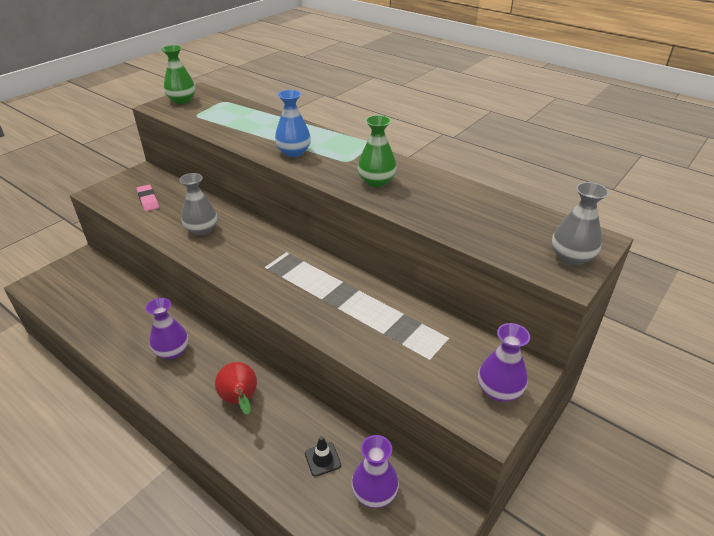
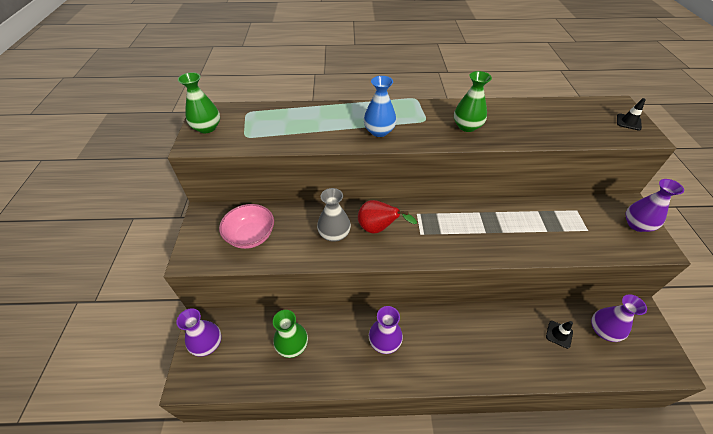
camera: 40 degrees left, 10 degrees up
(69, 272) = (207, 344): none -> purple vase
(112, 308) = (292, 345): none -> green vase
(148, 200) = (251, 236): pink eraser -> pink bowl
(240, 400) = (472, 338): red pear -> red pear (378, 229)
(571, 257) = (628, 122): grey vase -> black traffic cone

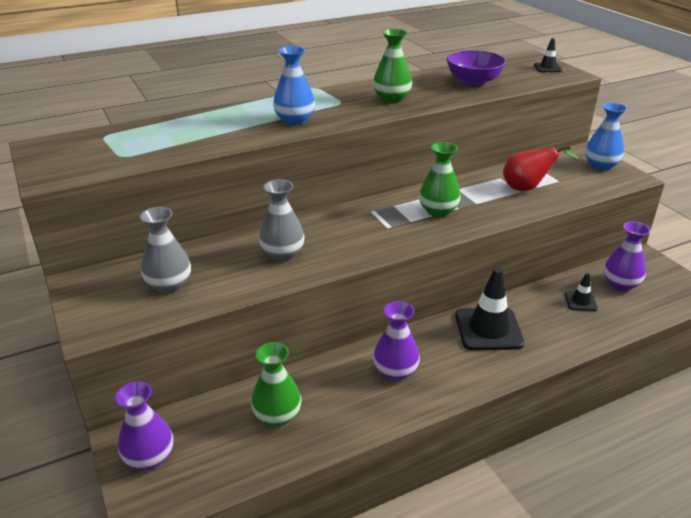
camera: 25 degrees left, 15 degrees down
(207, 128) = (56, 159): green vase -> green vase (438, 211)
(251, 236) = (169, 285): pink bowl -> grey vase
(378, 229) = (334, 235): red pear -> red pear (527, 188)
(470, 332) = (488, 329): none -> black traffic cone
(548, 123) = (473, 82): none -> purple bowl
(637, 225) = (600, 165): purple vase -> blue vase

